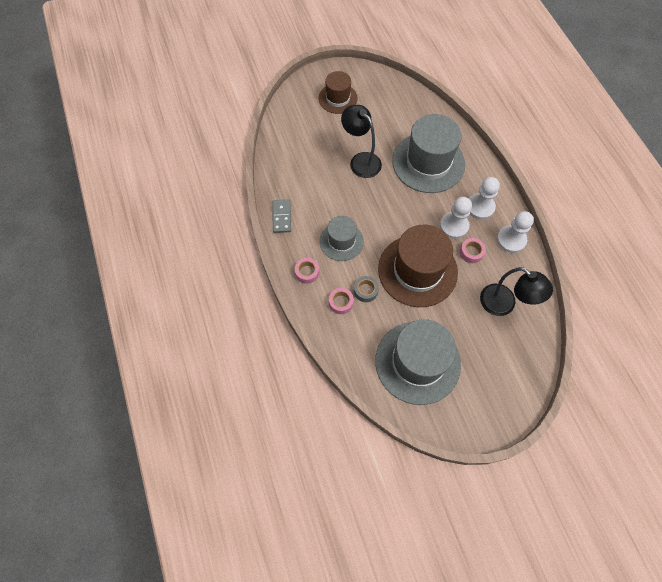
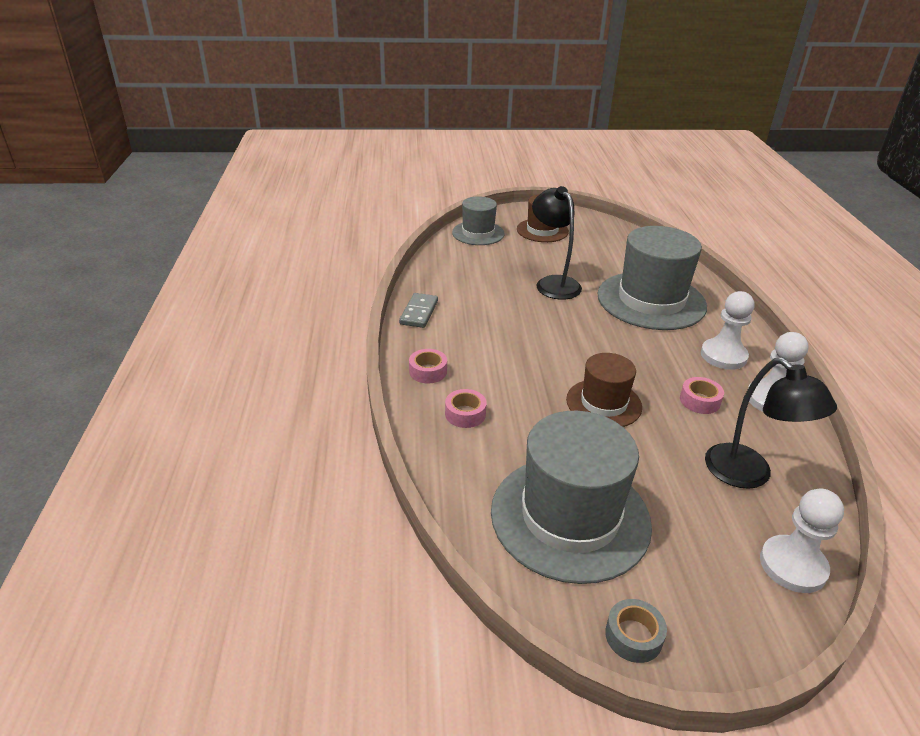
camera: 15 degrees right, 30 degrees down
(341, 241) = (494, 350): grey hat -> grey hat (478, 233)
(365, 291) = (510, 409): grey tape -> grey tape (633, 636)
(417, 270) = (603, 403): brown hat -> brown hat, size x0.57
(454, 226) = (676, 367): white pawn -> white pawn (792, 566)

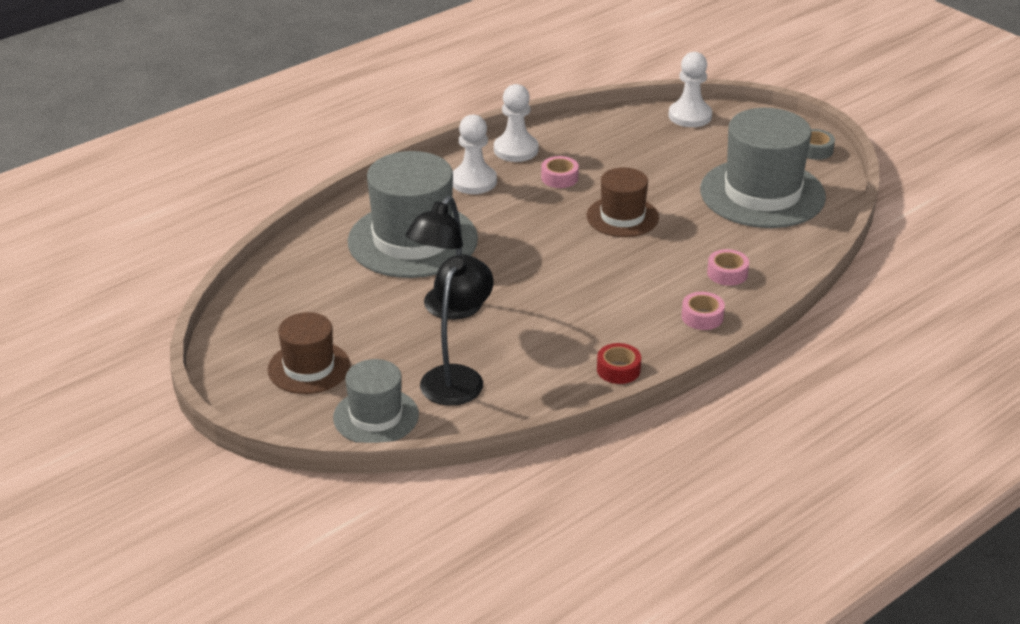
camera: 125 degrees left, 0 degrees up
(419, 312) = (618, 370): grey domino -> red tape
(748, 475) = (624, 143): black lamp -> black lamp (457, 377)

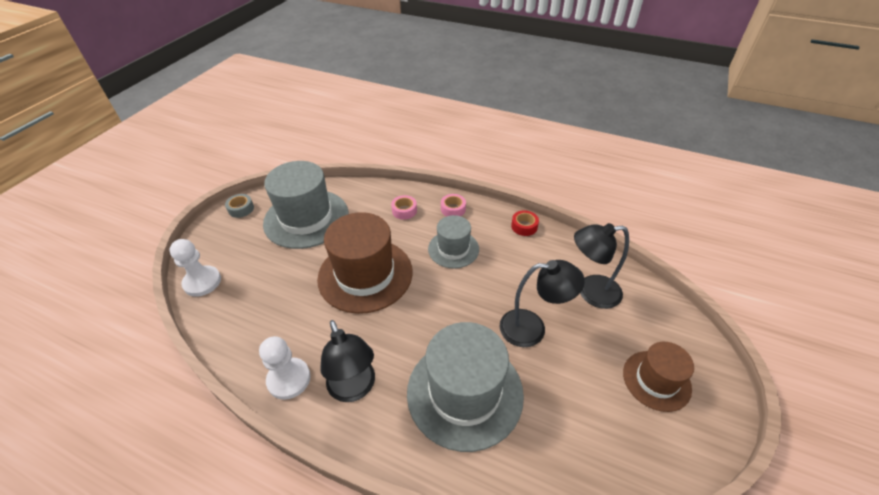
camera: 115 degrees left, 10 degrees up
(376, 416) = (659, 316): grey hat -> grey hat (453, 249)
(473, 181) = (354, 389): white pawn -> black lamp
(559, 178) = (325, 330): pink tape -> none
(622, 217) = (365, 275): brown hat -> brown hat, size x1.76

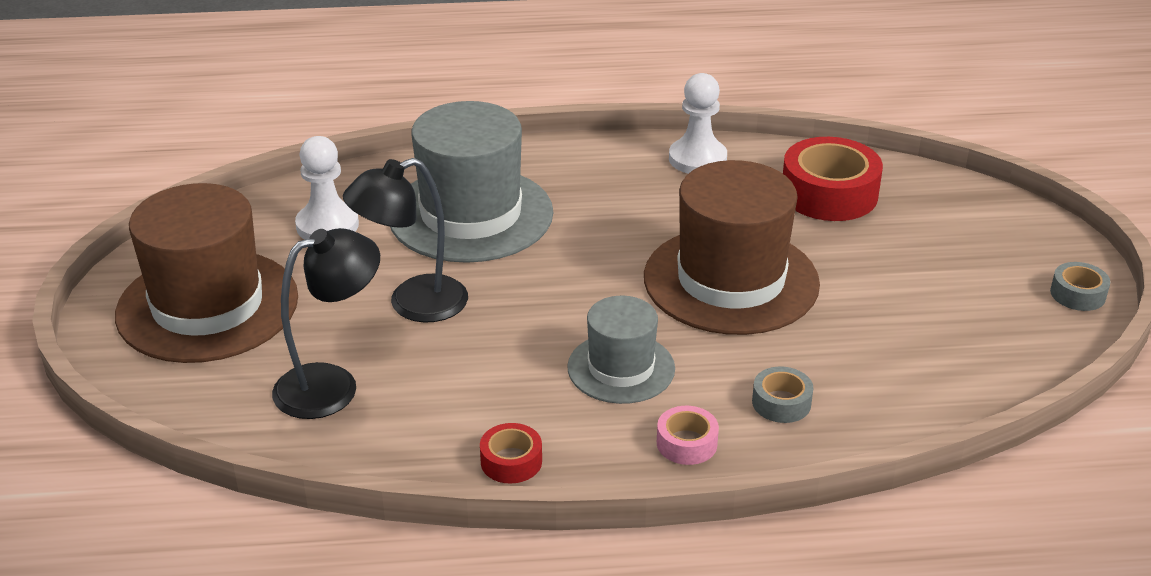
camera: 150 degrees right, 10 degrees down
(202, 282) = (953, 193): white pawn -> white pawn (327, 225)
(256, 311) = (829, 194): none -> red tape
(306, 218) = (942, 322): grey hat -> none
(354, 389) = (610, 176): black lamp -> none
(404, 210) = (781, 403): pink tape -> grey tape
(656, 380) = (207, 306): brown hat -> brown hat, size x1.76

